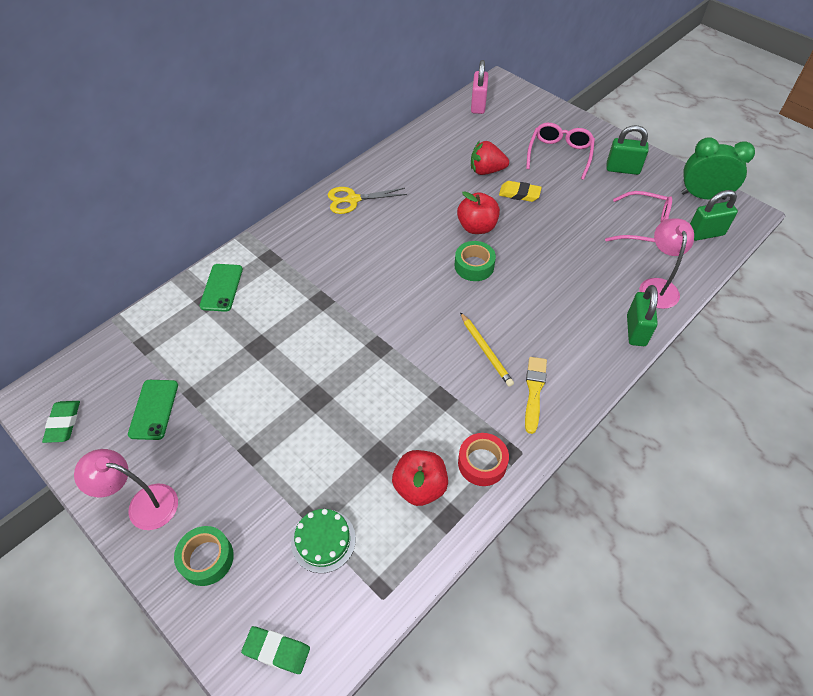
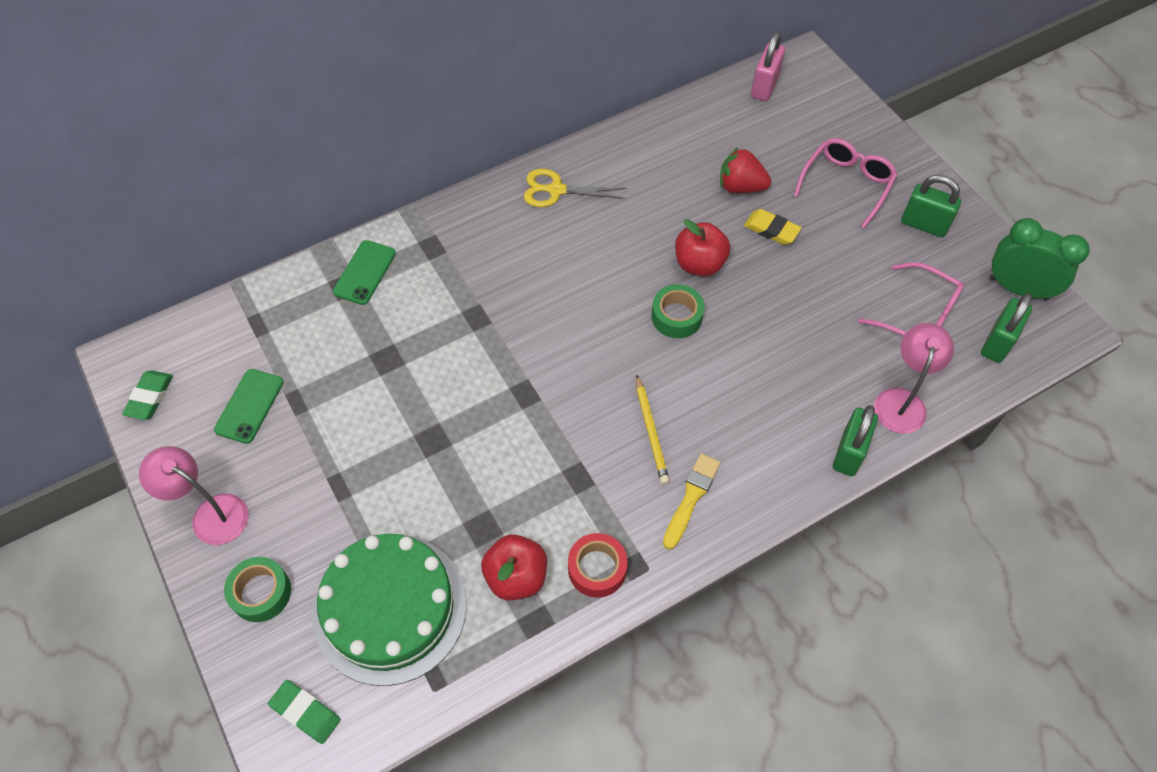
camera: 15 degrees right, 5 degrees up
(323, 540) = (390, 608): green cake -> green cake, size x2.07
(705, 233) = (997, 343): green padlock -> green padlock turned 60 degrees counterclockwise

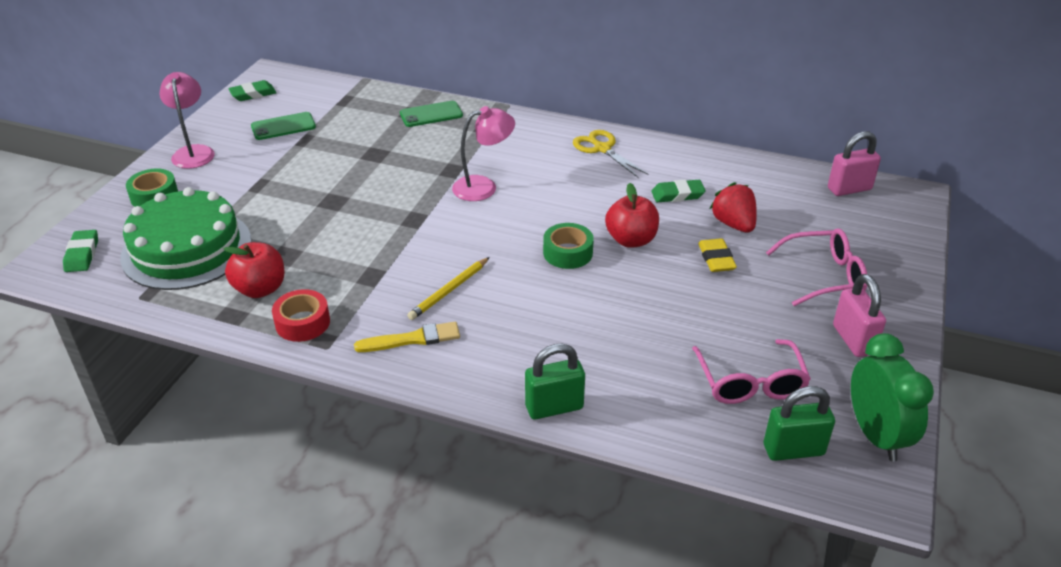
camera: 50 degrees right, 20 degrees down
(670, 191) = (677, 195): none -> green eraser
(901, 401) = (647, 415): pink lamp -> pink lamp (483, 187)
(924, 224) = (853, 340): green padlock -> pink padlock

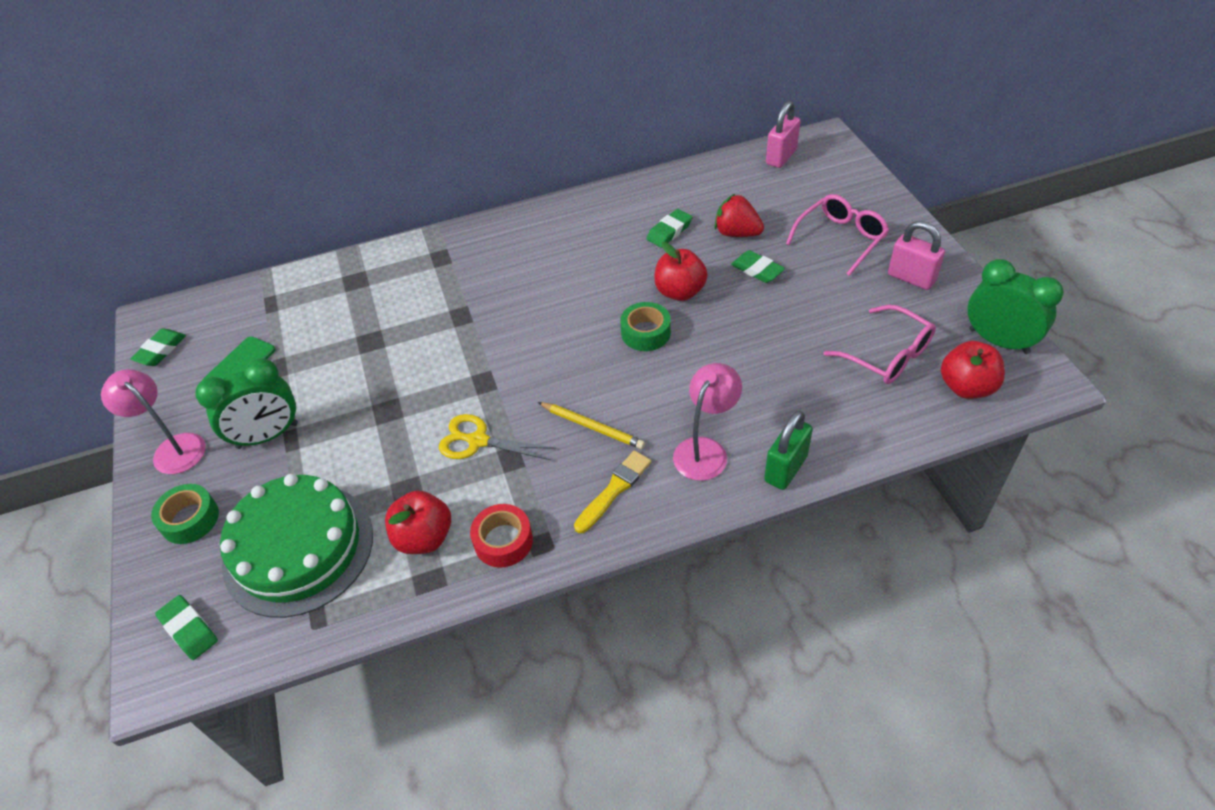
camera: 35 degrees left, 10 degrees up
(249, 175) = (268, 436): none -> green clock
(431, 114) = (375, 272): green phone -> none
(449, 290) = (592, 427): yellow pencil -> yellow pencil turned 60 degrees counterclockwise
(483, 187) = (507, 315): pink lamp -> pink lamp (705, 450)
(602, 149) = (565, 223): yellow scissors -> yellow scissors (478, 441)
(716, 259) = (757, 270): yellow eraser -> green eraser
(793, 450) = (966, 387): green padlock -> red apple

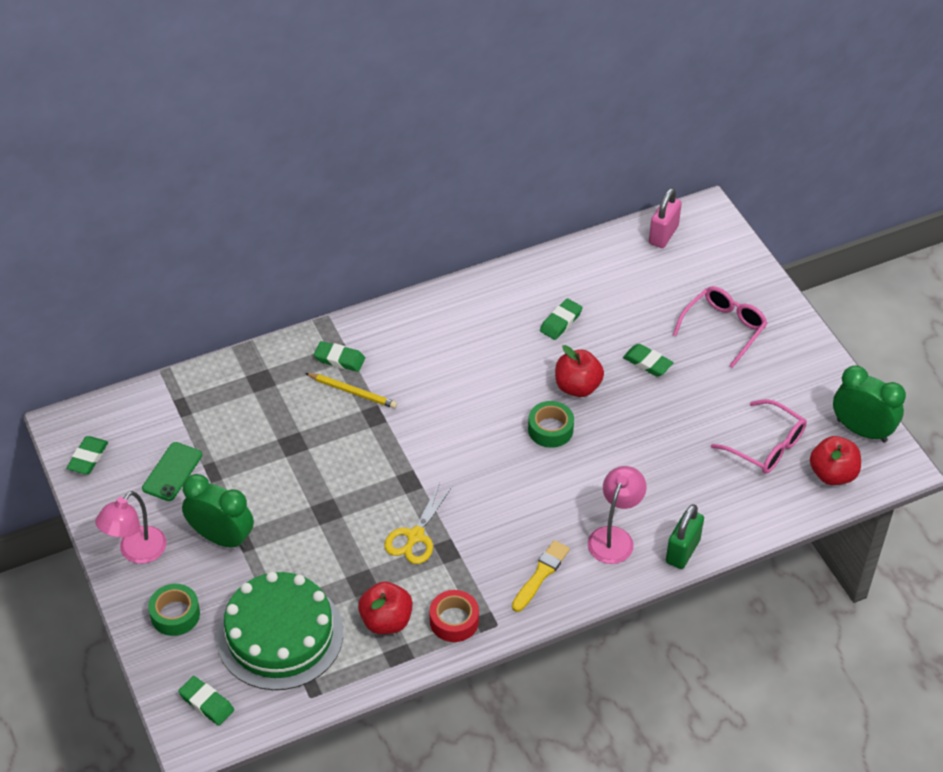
camera: 10 degrees left, 0 degrees up
(173, 448) = (136, 552): pink lamp -> pink lamp turned 90 degrees counterclockwise
(268, 436) = (221, 538): green clock -> green clock turned 120 degrees counterclockwise
(438, 262) = (339, 359): none -> green eraser
(478, 441) = (415, 536): yellow scissors -> yellow scissors turned 75 degrees counterclockwise
(592, 427) = (514, 520): yellow pencil -> yellow pencil (352, 392)
(737, 233) = (626, 323): red strawberry -> none
(911, 278) = (788, 369): pink padlock -> none

